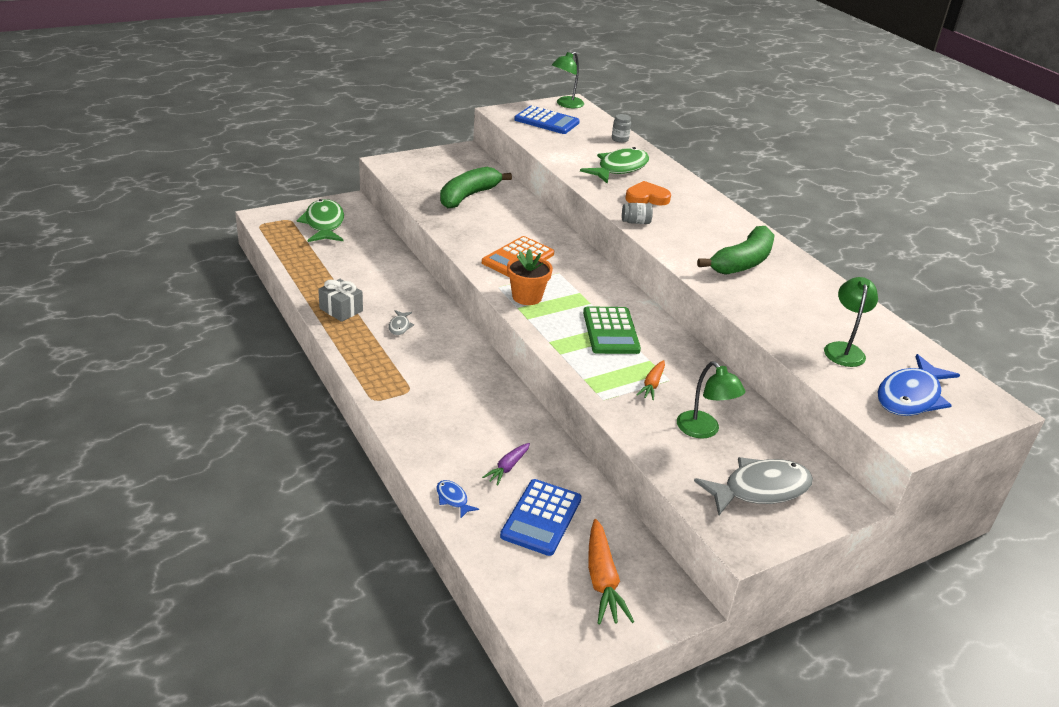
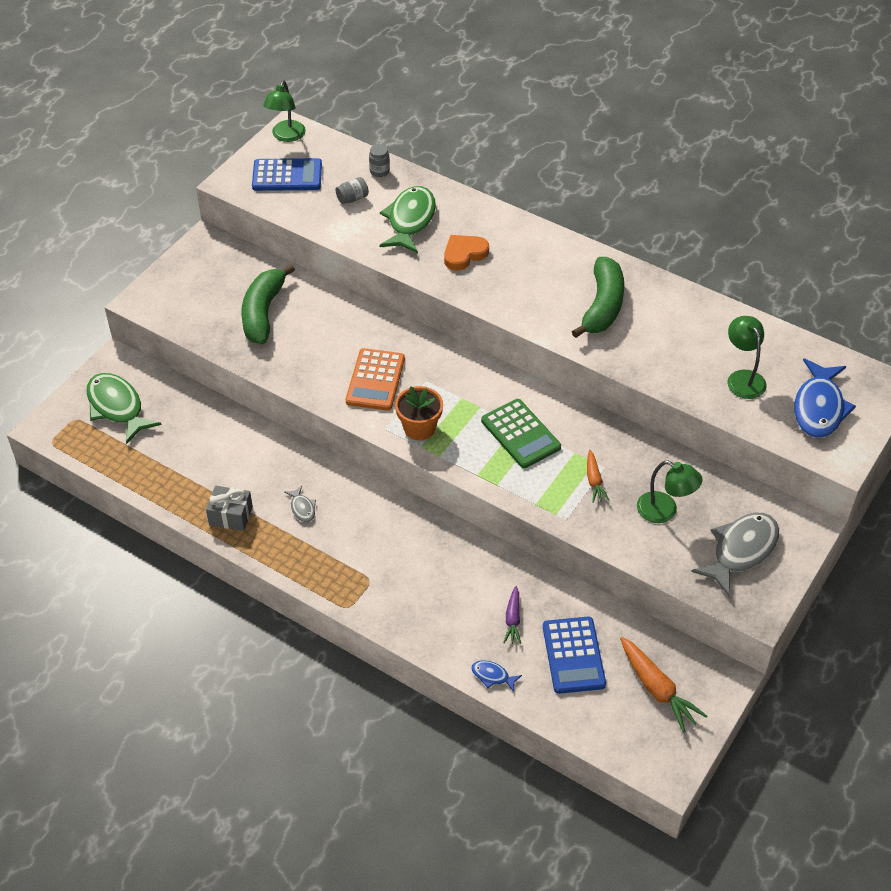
camera: 25 degrees left, 15 degrees up
(635, 222) = (477, 296): grey jar -> grey jar (352, 198)

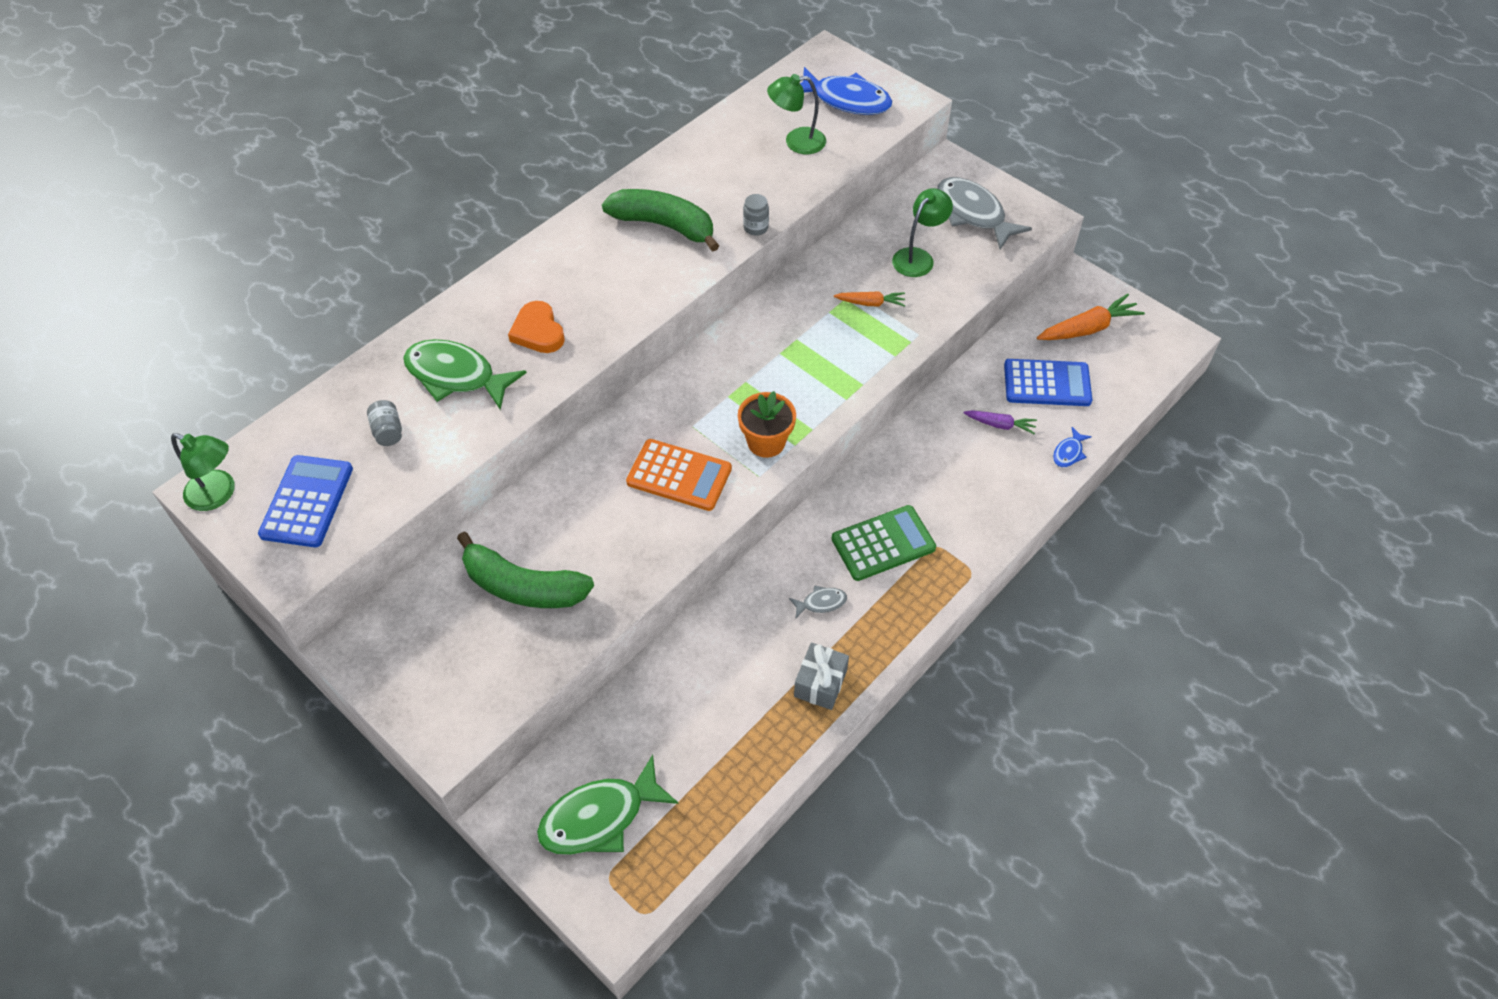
camera: 80 degrees left, 5 degrees up
(379, 171) = (345, 396): grey jar -> grey jar (756, 227)
(520, 434) = (794, 352): green calculator -> green calculator (883, 543)

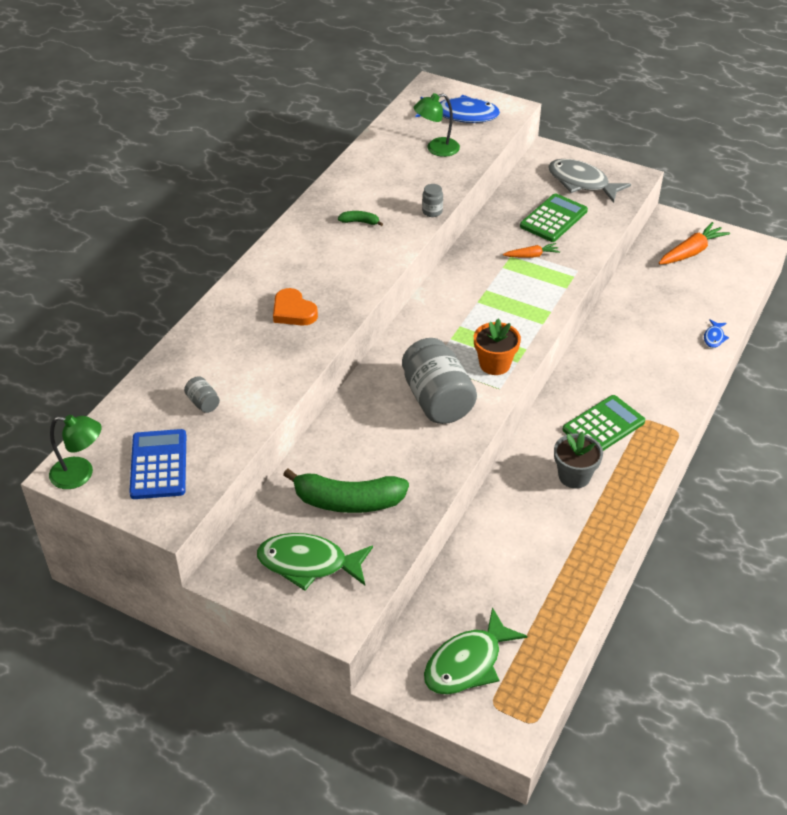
camera: 15 degrees left, 10 degrees down
(456, 376) = (241, 354): green fish -> green fish (308, 563)
(664, 225) = (360, 222): green banana -> green banana, size x0.43
(679, 475) = (437, 400): orange calculator -> grey jar
(820, 683) = (598, 531): grey gift -> none
(821, 603) = (574, 476): grey fish -> grey flower pot
(918, 257) = (553, 219): green lamp -> green calculator
(1000, 425) = (655, 328): purple carrot -> none
(1047, 383) = (677, 294): blue calculator -> none

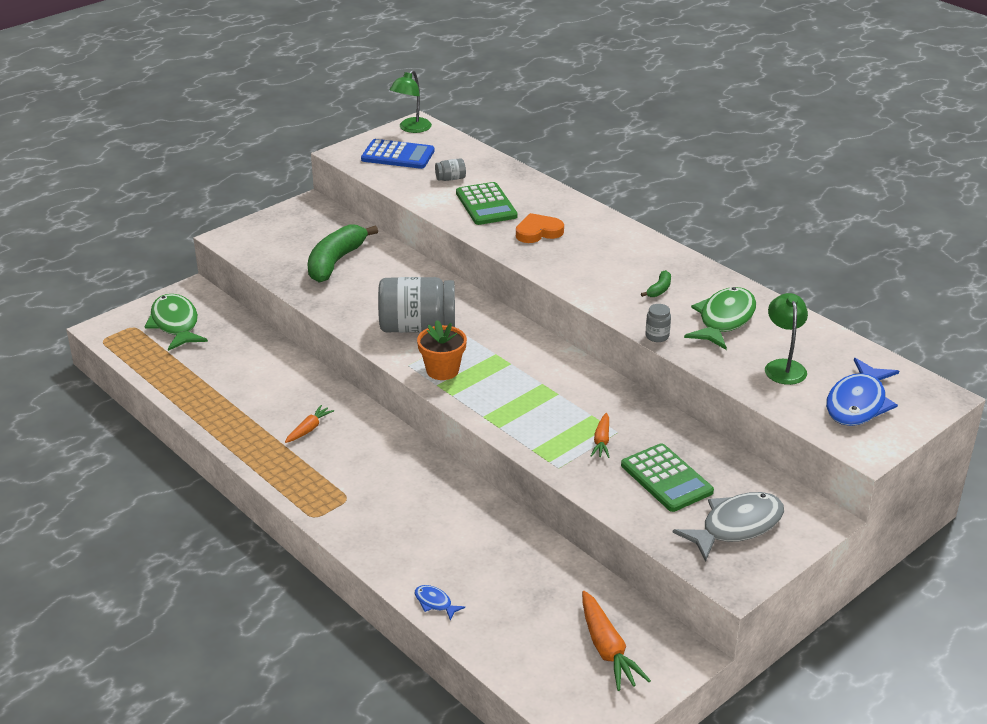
camera: 110 degrees right, 10 degrees down
(308, 563) = (290, 236): green fish -> green fish (724, 320)
(574, 476) = (309, 429): grey flower pot -> orange carrot
(603, 426) = (357, 468): green calculator -> green calculator (486, 205)

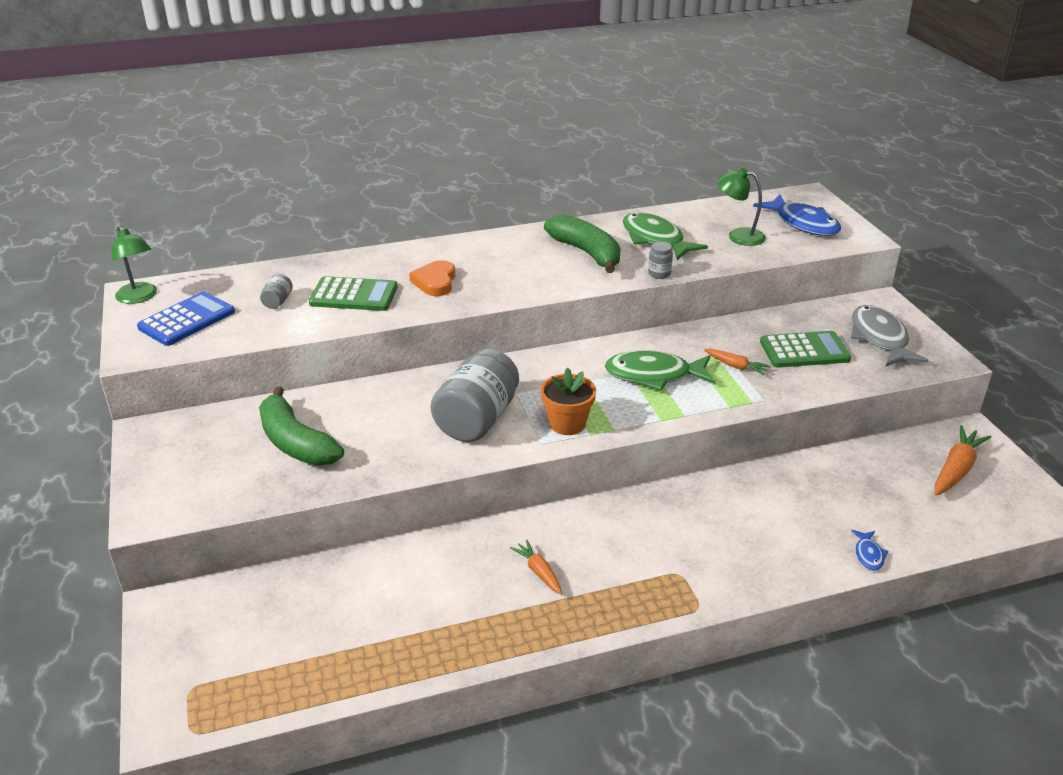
camera: 65 degrees left, 0 degrees up
(175, 324) = (225, 642): green fish -> green fish (654, 375)
(435, 603) = (868, 555): blue fish -> blue fish turned 60 degrees counterclockwise
(607, 649) = (956, 469): orange carrot -> orange carrot turned 60 degrees counterclockwise
(659, 289) = (587, 253): green banana -> green banana, size x2.31

